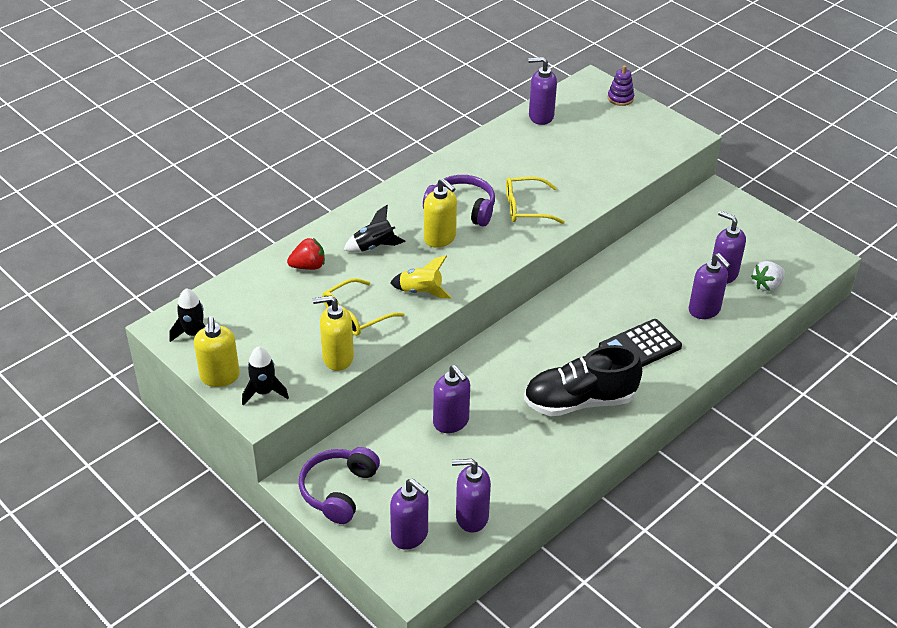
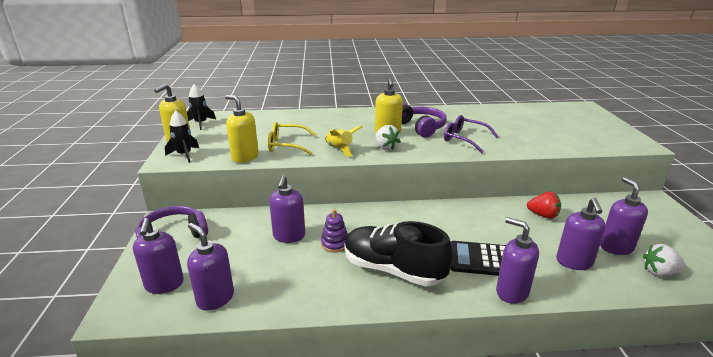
camera: 40 degrees right, 15 degrees down
(308, 266) = (297, 120): red strawberry -> red strawberry (543, 215)
(374, 246) = (344, 125): black rocket -> none
(463, 263) = (386, 147): none -> white strawberry
(526, 208) = (464, 139): yellow glasses -> purple glasses
(540, 116) = (528, 109): purple soap dispenser -> purple soap dispenser (511, 292)
(620, 98) = (599, 117): purple stacking toy -> purple stacking toy (335, 244)

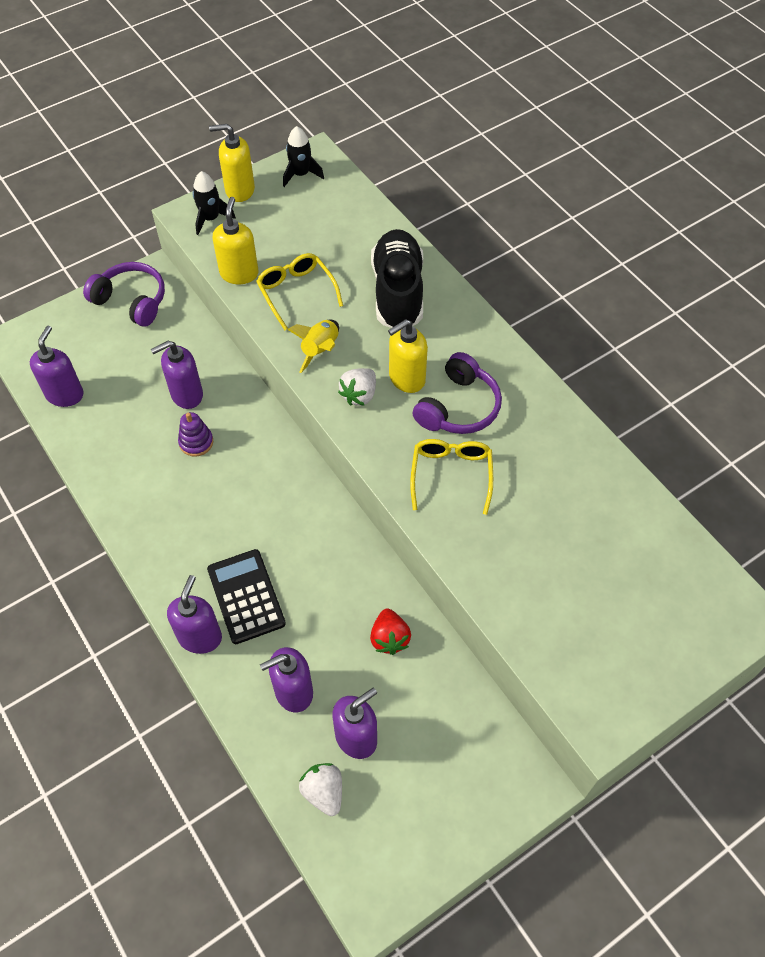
camera: 60 degrees right, 30 degrees up
(164, 284) = (63, 346): purple soap dispenser -> none
(393, 269) = (180, 514): black shoe -> black shoe (398, 292)
(464, 139) = (451, 475): purple glasses -> yellow glasses

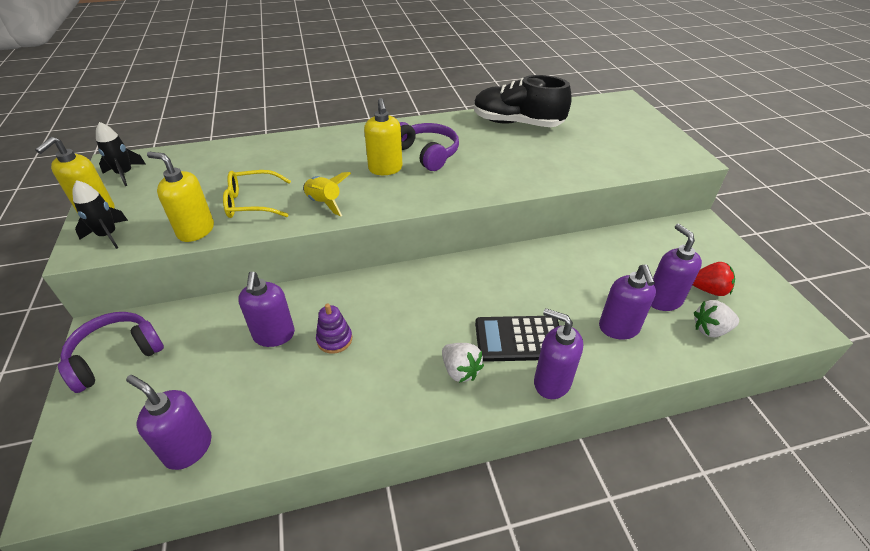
camera: 70 degrees left, 15 degrees down
(359, 395) = (385, 193): white strawberry -> white strawberry (460, 370)
(389, 638) = (581, 263): red strawberry -> red strawberry (708, 290)
(398, 292) = (301, 155): black shoe -> black shoe (517, 123)
(451, 475) = (483, 169): yellow glasses -> none

